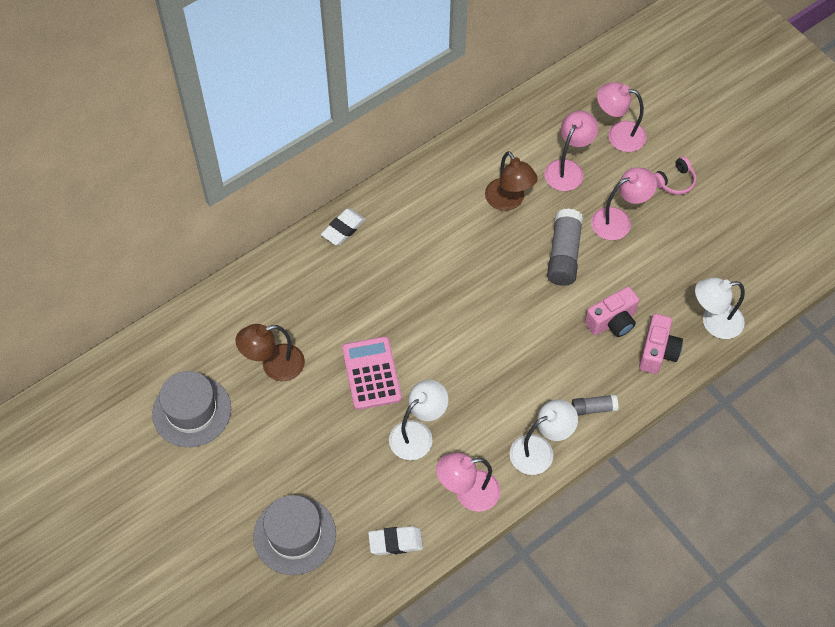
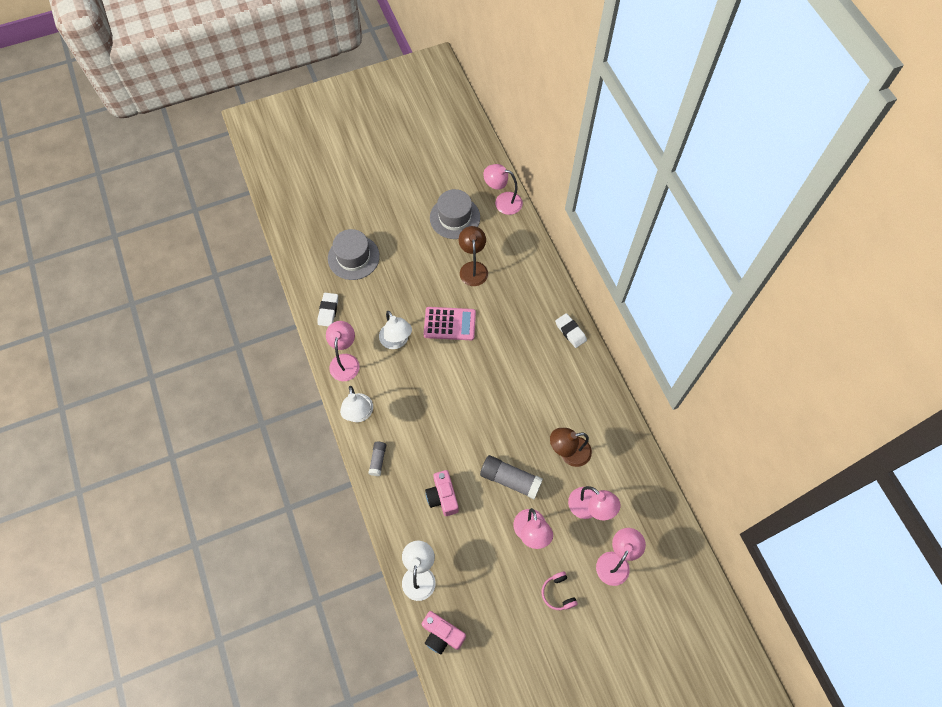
camera: 105 degrees right, 5 degrees up
(150, 353) = (502, 201): none -> pink lamp
(657, 352) = (408, 522): pink camera -> pink camera (442, 634)

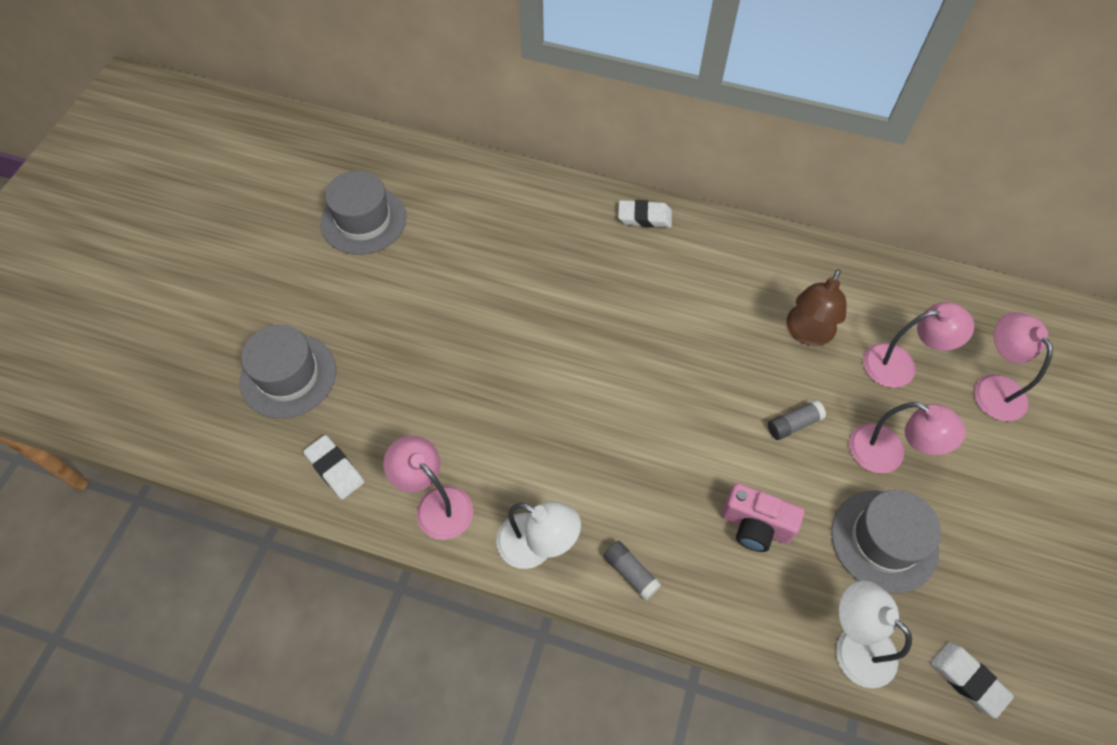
camera: 50 degrees left, 5 degrees down
(396, 341) = (471, 415): white lamp -> none
(442, 634) = (968, 680): pink camera -> white eraser
(449, 324) = (508, 334): pink calculator -> none
(473, 268) = (455, 252): brown lamp -> none
(482, 558) = (884, 540): none -> grey hat
(502, 201) = (399, 158): pink lamp -> none
(510, 479) = (793, 424): grey glue stick -> grey glue stick, size x0.56
(558, 593) = (996, 483): pink headphones -> none

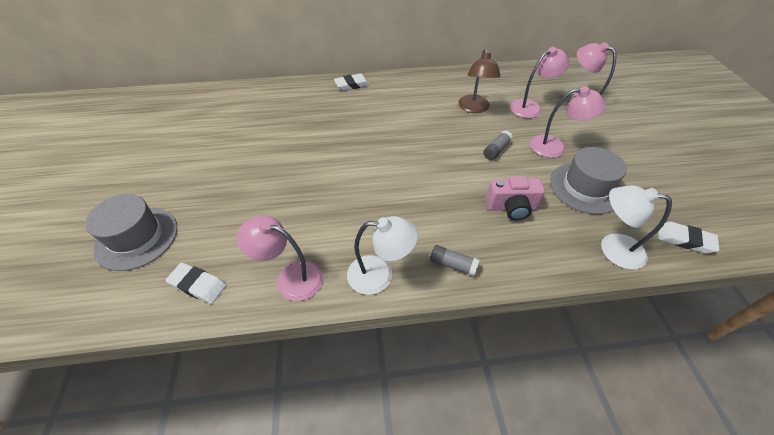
camera: 25 degrees left, 10 degrees down
(363, 220) = (167, 133): grey hat -> none

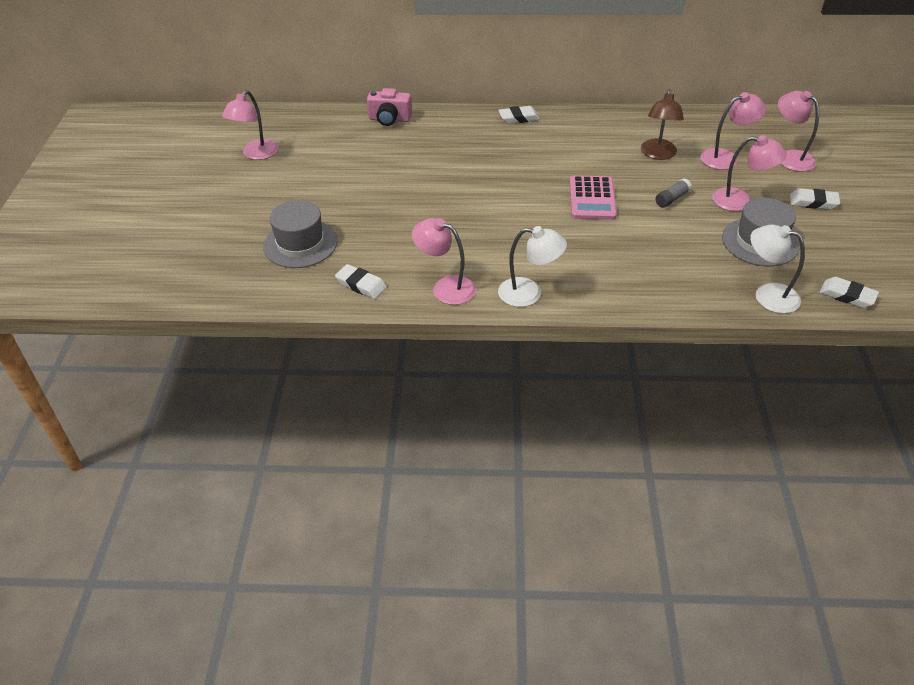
camera: 10 degrees right, 5 degrees down
(108, 138) = (256, 154): none -> pink lamp
(426, 156) = (592, 198): none -> pink calculator
(453, 264) = (601, 292): grey glue stick -> none
(511, 207) = (673, 252): pink camera -> pink camera (389, 119)
(615, 142) = (813, 202): none -> white eraser

